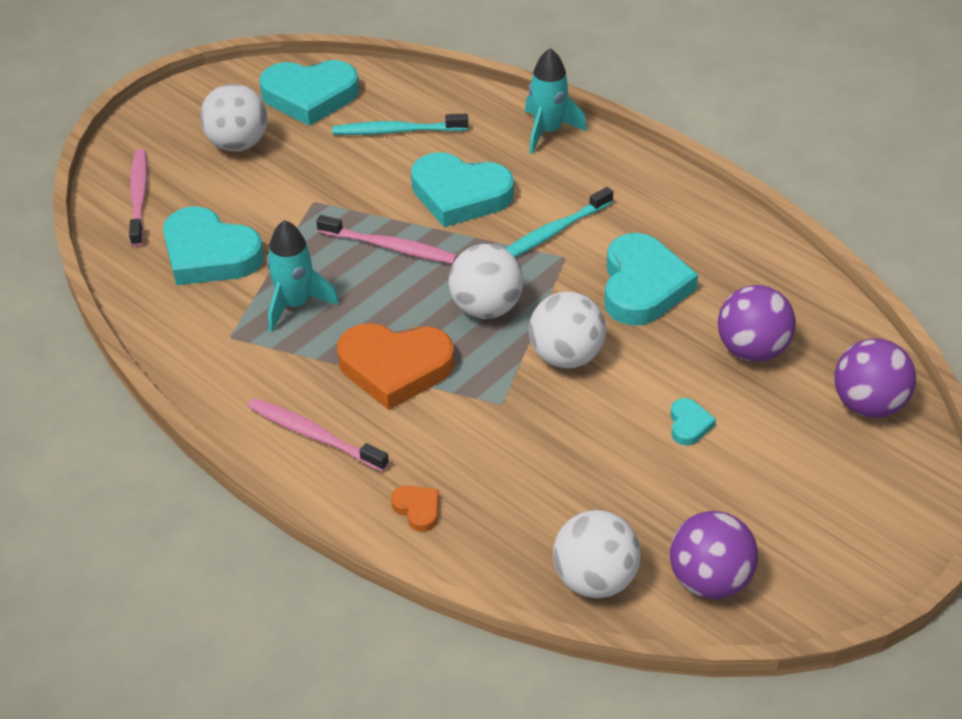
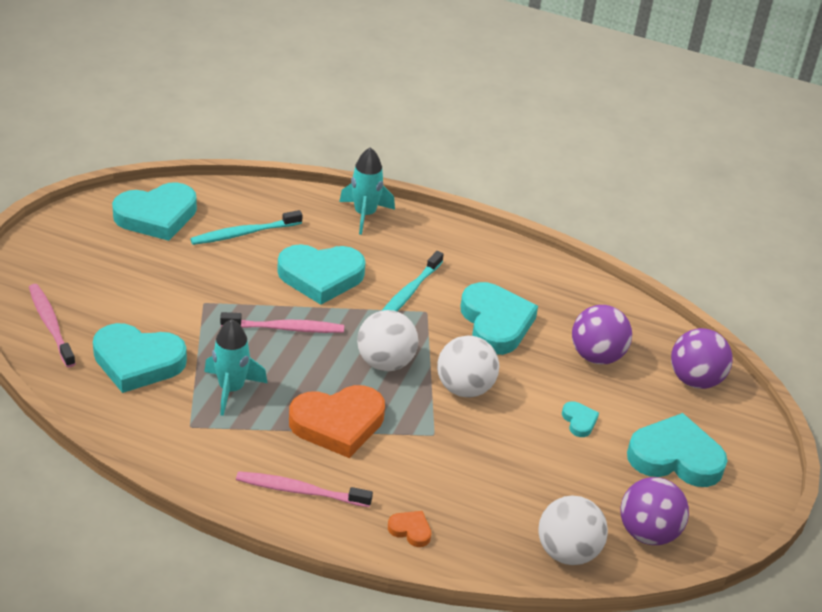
camera: 25 degrees left, 5 degrees down
(237, 144) = (115, 265): white ball -> none
(792, 495) = (675, 457): none -> turquoise heart

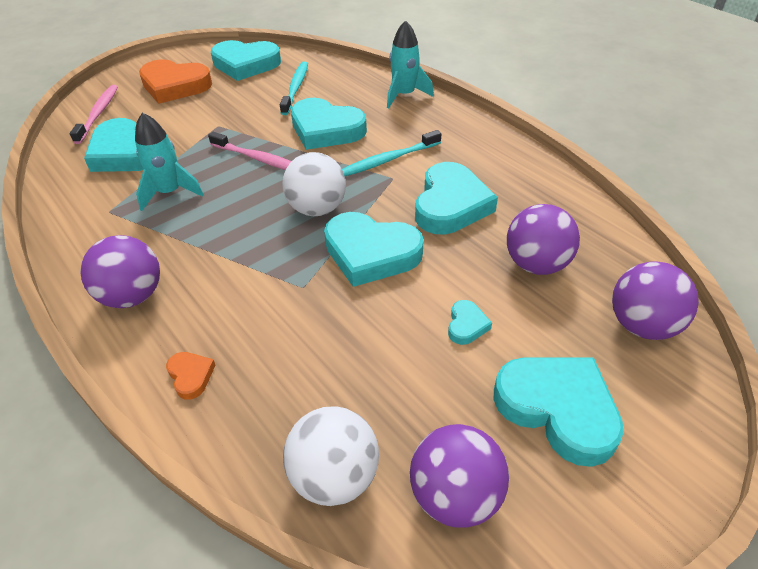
camera: 35 degrees right, 5 degrees up
(243, 233) = (296, 88): turquoise toothbrush -> turquoise toothbrush turned 90 degrees clockwise
(299, 491) = (133, 296): pink toothbrush -> purple ball
(338, 424) = (225, 248): orange heart -> orange heart (175, 86)
(464, 388) = (371, 253): white ball -> turquoise heart

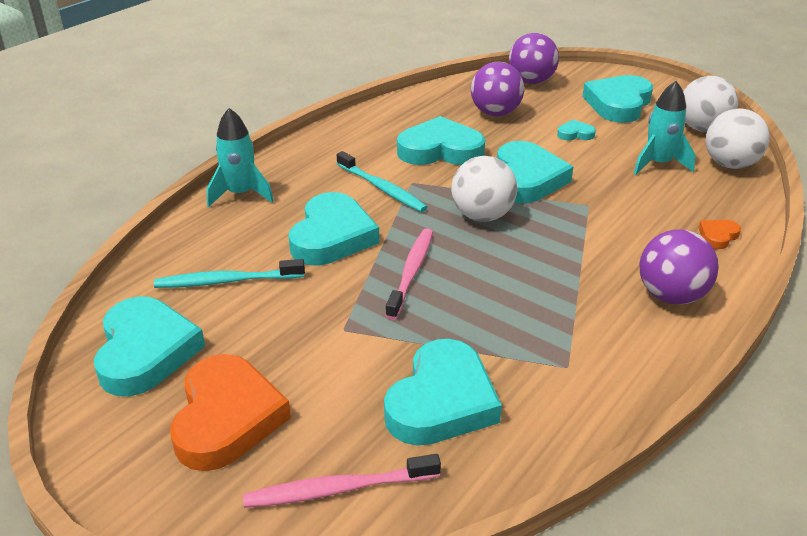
camera: 105 degrees left, 10 degrees down
(170, 193) = (507, 325): turquoise rocket -> turquoise rocket (658, 164)
(455, 495) = (702, 128): purple ball -> white ball

